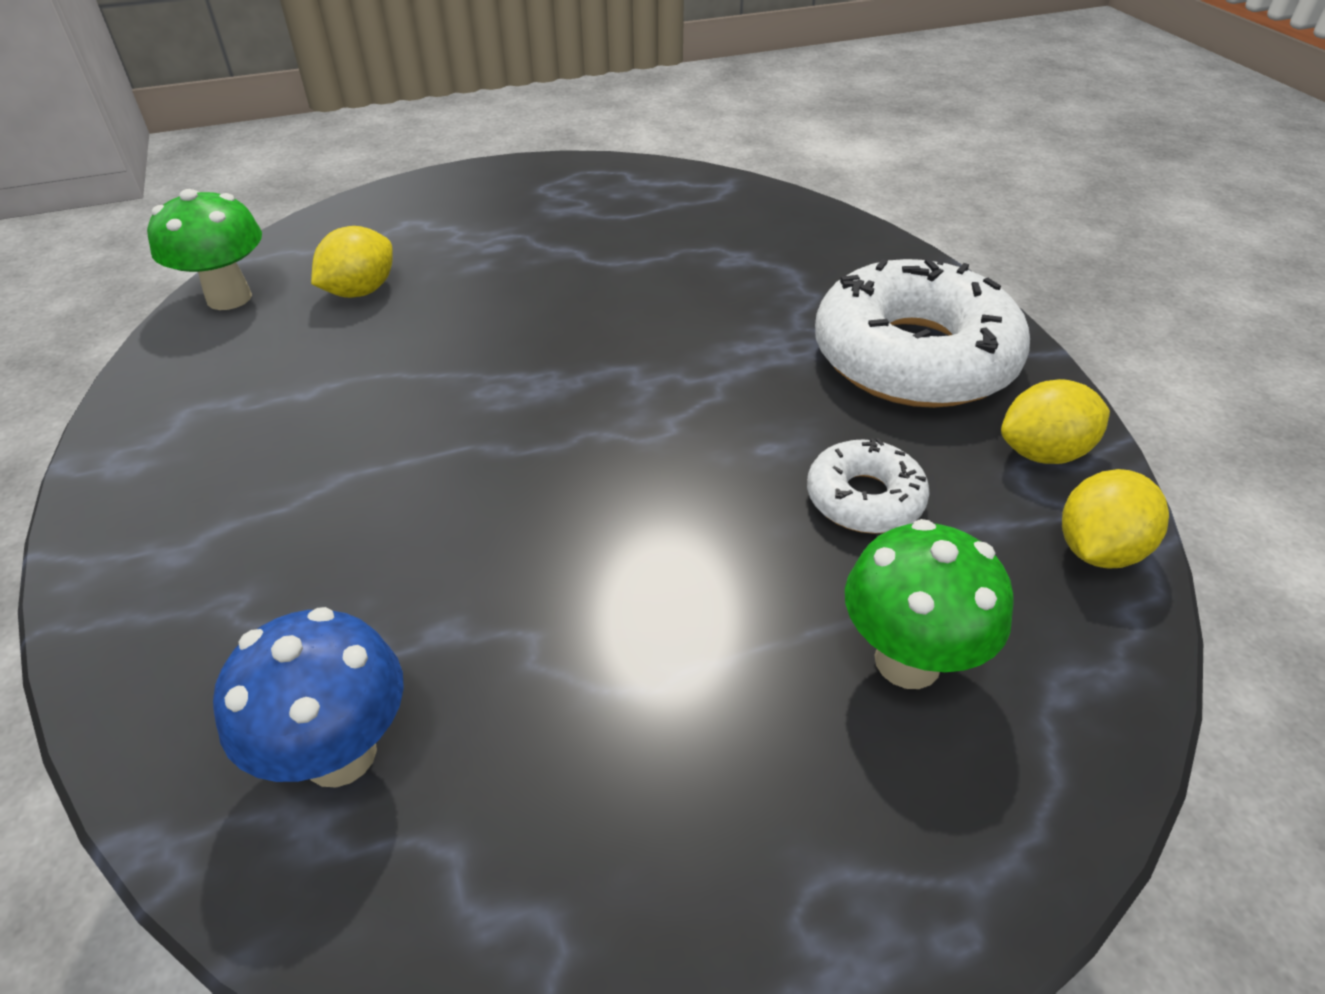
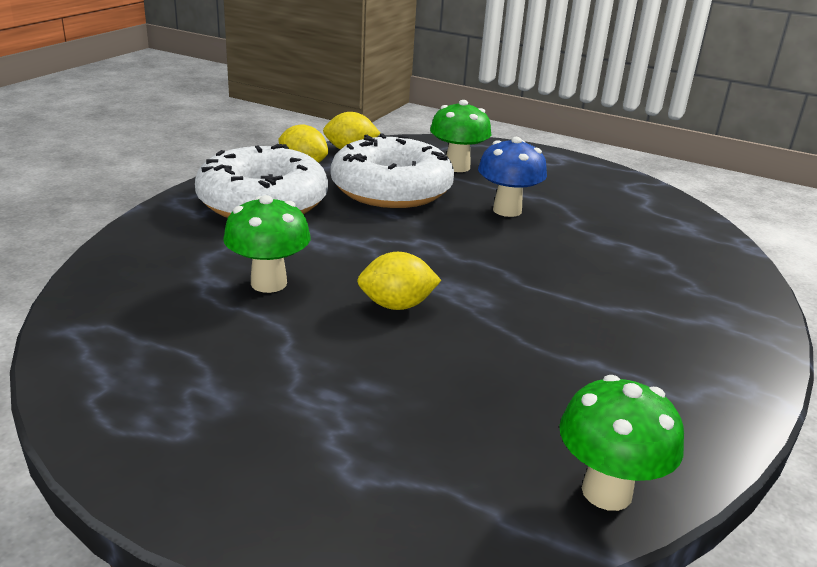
camera: 135 degrees left, 15 degrees down
(340, 754) = (668, 234): blue mushroom -> blue mushroom (507, 210)
(360, 291) = (485, 421): yellow lemon -> yellow lemon (397, 305)
(693, 283) = (269, 283): none -> green mushroom
(864, 499) = (391, 189): white donut -> white donut, size x2.04

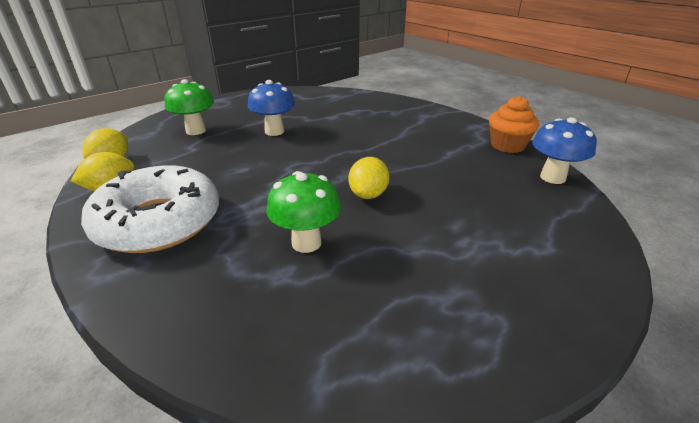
camera: 65 degrees left, 5 degrees up
(391, 189) = (202, 161): white donut -> none
(606, 492) = (552, 177): green mushroom -> blue mushroom
(695, 429) = (507, 145): none -> orange cupcake

